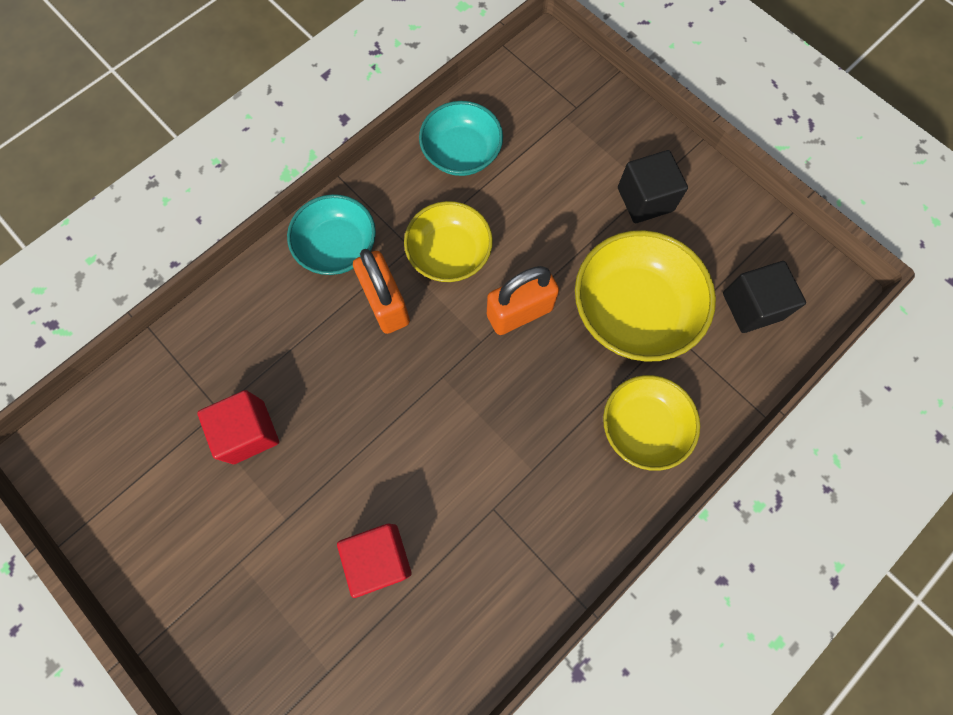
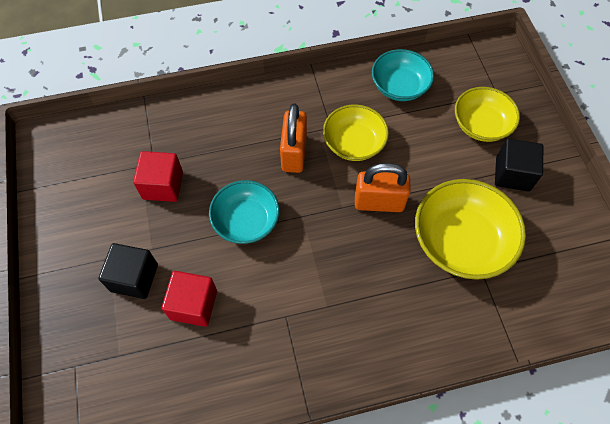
camera: 30 degrees right, 10 degrees down
(337, 247) = (284, 105): turquoise bowl -> turquoise bowl (246, 221)
(643, 427) = (422, 321): yellow bowl -> yellow bowl (481, 125)
(752, 306) = (553, 283): black cube -> black cube (134, 278)

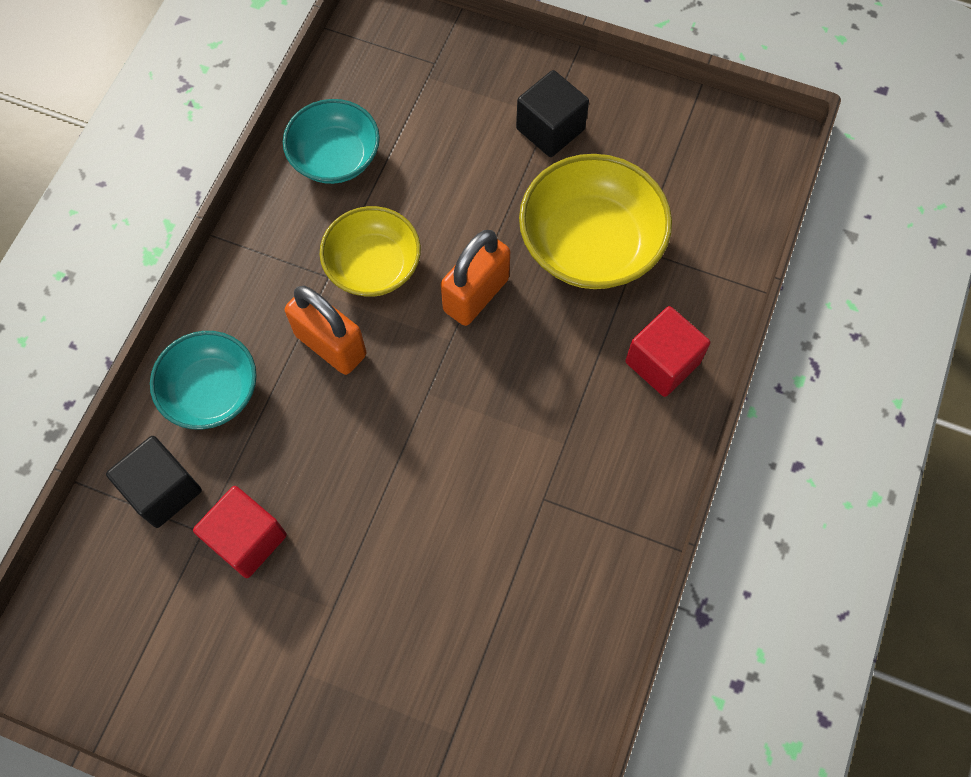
camera: 55 degrees left, 5 degrees up
(134, 278) = (358, 654): black cube -> black cube (163, 490)
(193, 305) = (451, 600): red cube -> red cube (662, 362)
(246, 221) = (382, 465): turquoise bowl -> turquoise bowl (211, 391)
(481, 125) = (462, 111): yellow bowl -> none

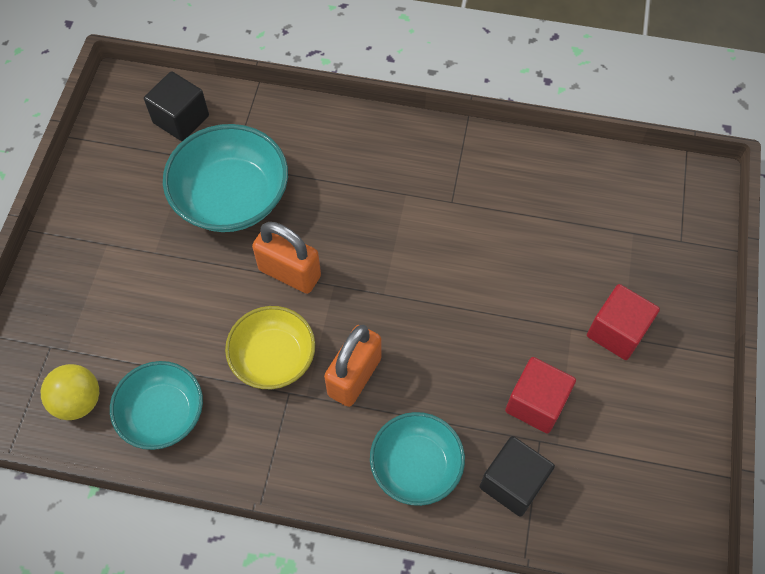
camera: 100 degrees left, 5 degrees down
(368, 85) = (78, 401): none -> yellow ball
(550, 129) = (120, 241): black cube -> black cube (181, 119)
(590, 244) = (231, 197): yellow bowl -> turquoise bowl
(662, 362) = (328, 139): red cube -> red cube (616, 331)

